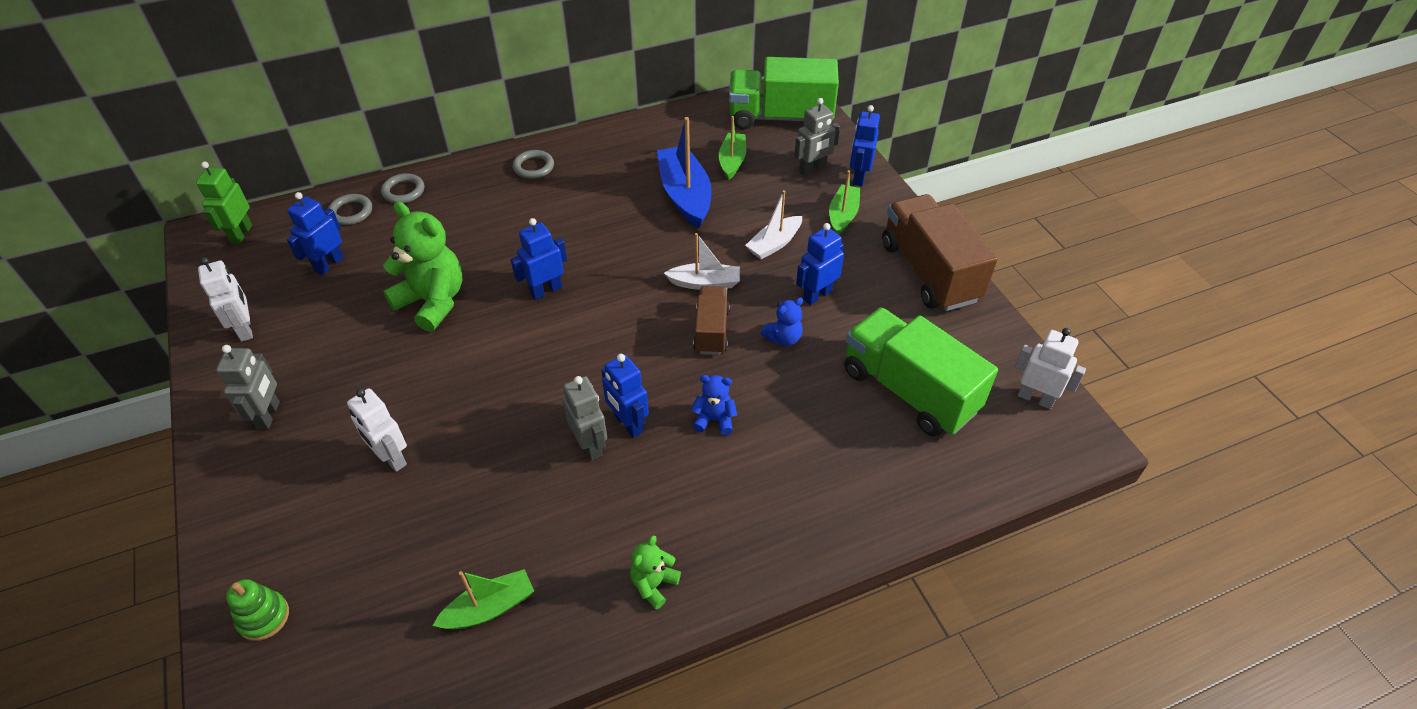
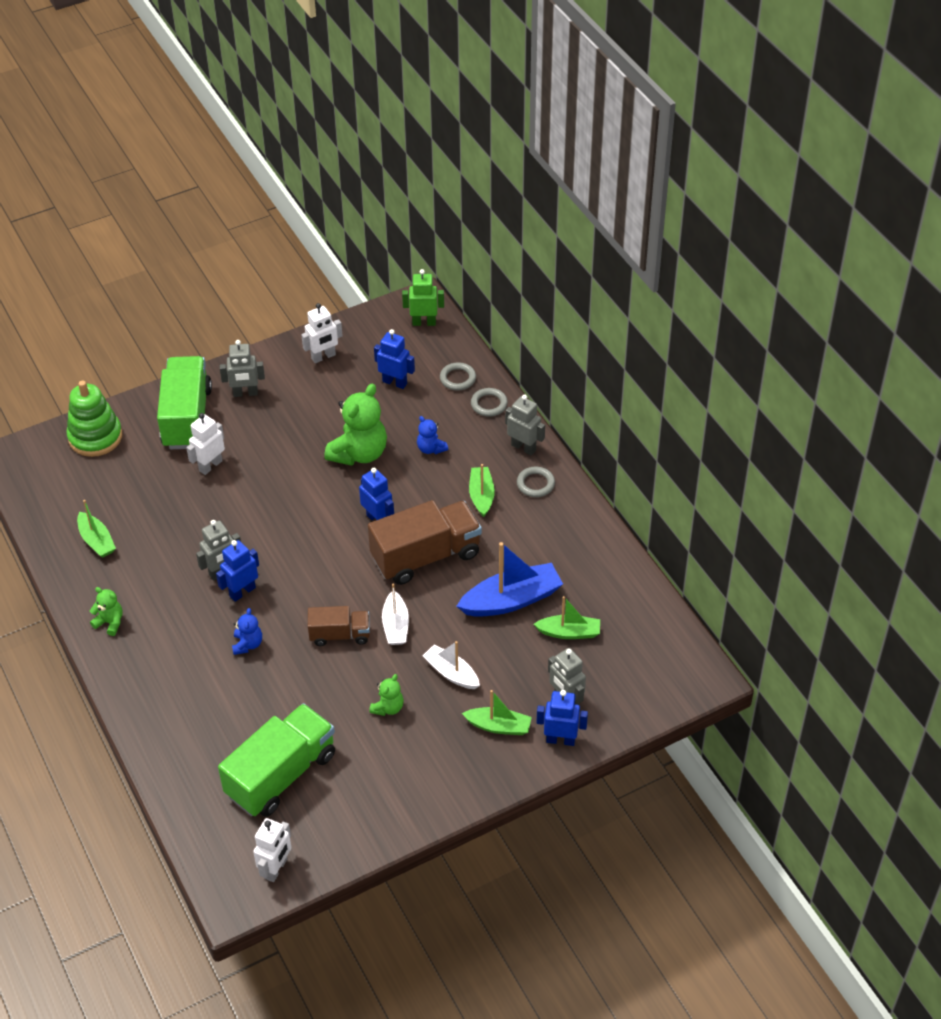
camera: 85 degrees right, 0 degrees up
(263, 617) = (95, 437): green stacking toy -> green stacking toy, size x1.81
(479, 171) = (523, 447): none -> grey robot
(536, 206) = (481, 496): none -> green boat
(780, 118) = (650, 669): green truck -> green truck (187, 418)
(783, 338) = (335, 685): blue teddy bear -> blue teddy bear (431, 448)
(817, 295) = (388, 707): blue robot -> green teddy bear
(929, 272) = (426, 796): brown truck -> brown truck (426, 556)

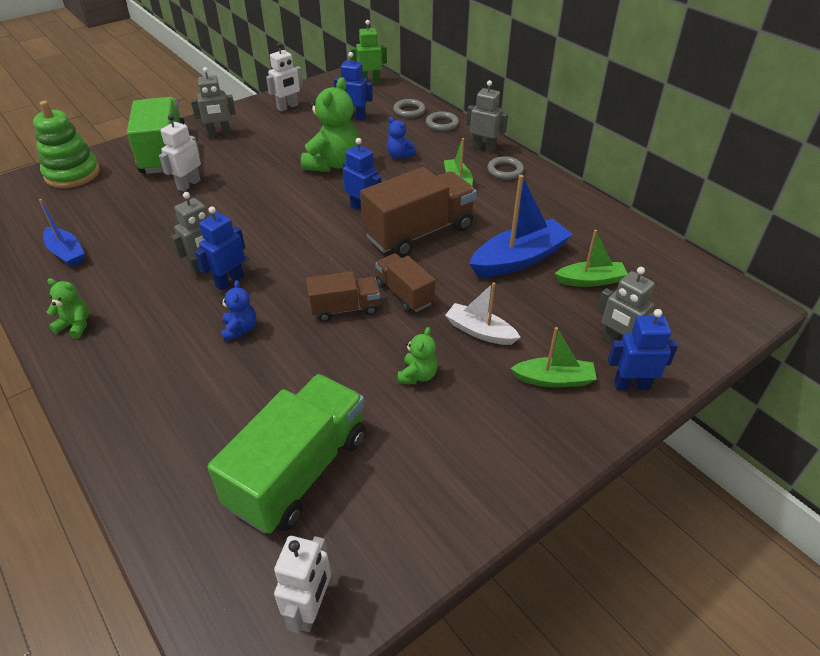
camera: 10 degrees left, 5 degrees down
(97, 541) = (66, 253): green boat -> blue boat
(396, 625) = (404, 294): white boat -> brown truck

